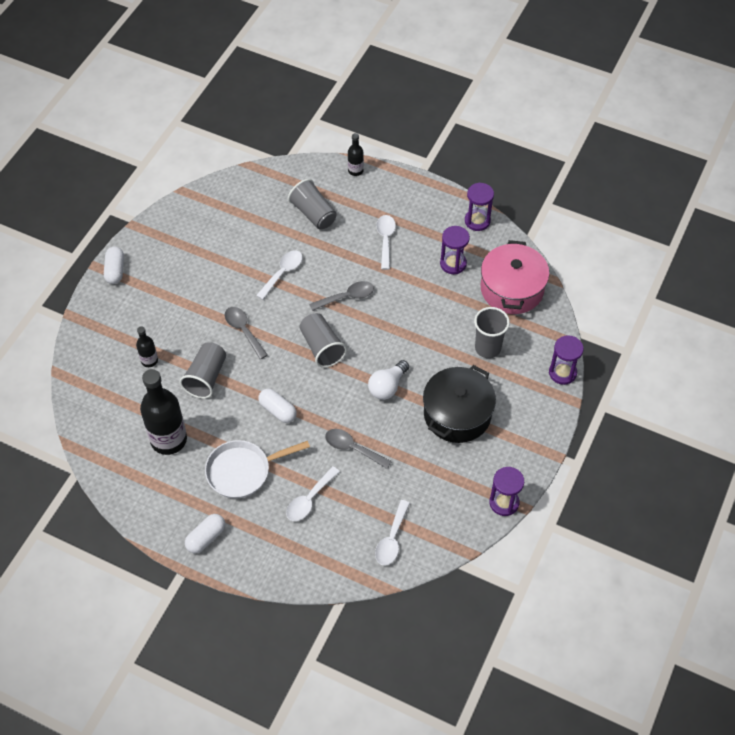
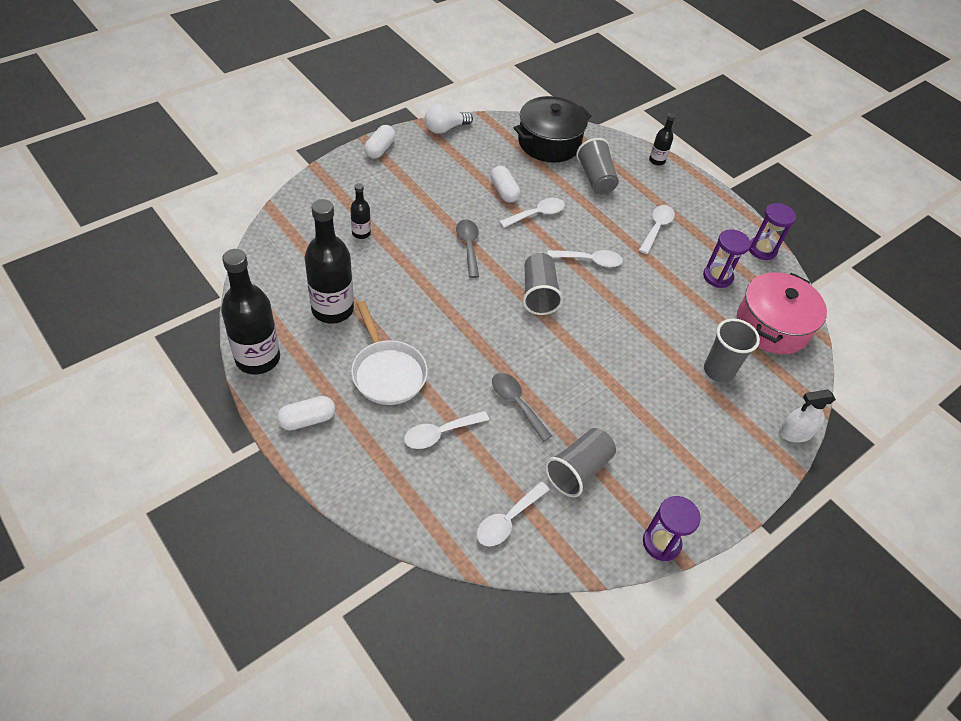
camera: 20 degrees right, 5 degrees down
(137, 509) = (258, 358): none -> black bottle
(206, 377) = (406, 270): grey cup -> grey cup (578, 470)
(243, 471) = (387, 372): white pan -> white pan turned 120 degrees counterclockwise
(278, 410) = (459, 331): white capsule -> white capsule (504, 191)
(347, 297) = (589, 260): grey spoon -> white spoon
(387, 386) = (588, 360): white light bulb -> white light bulb (445, 128)
(457, 414) = (651, 421): black pot -> black pot (549, 143)
(562, 373) = (795, 433): purple hourglass -> white spray bottle

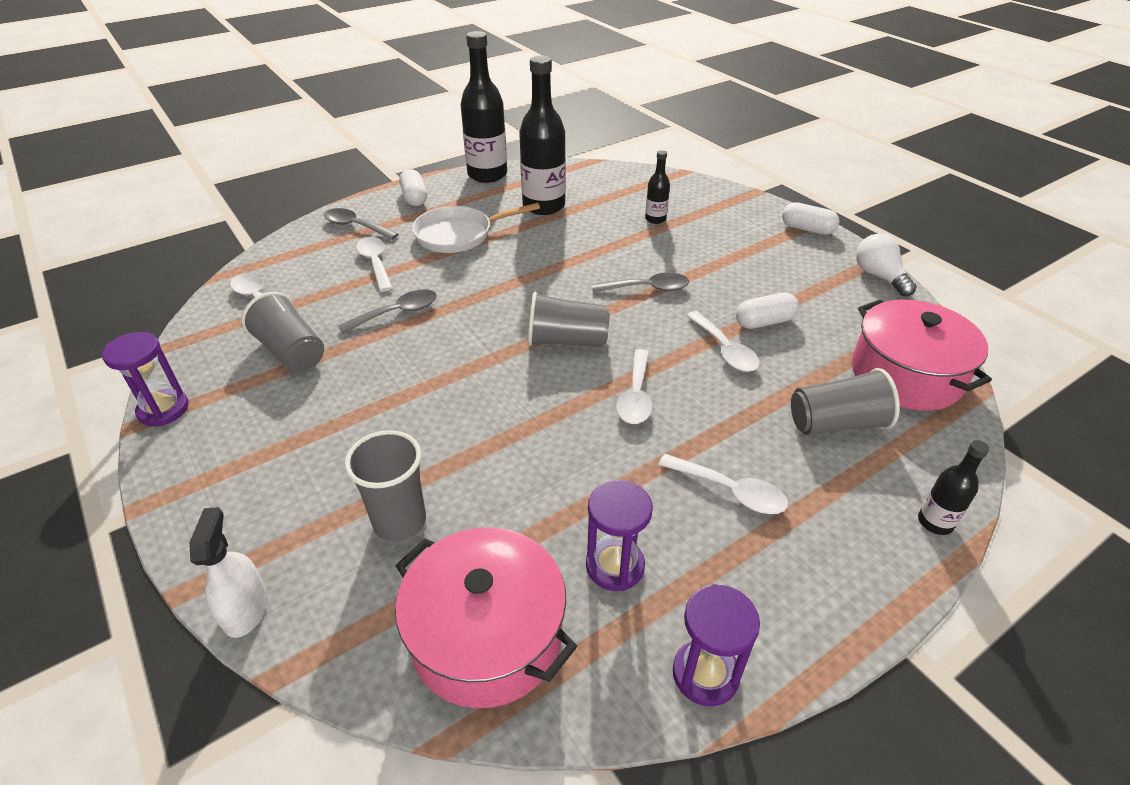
camera: 100 degrees right, 10 degrees down
(369, 465) = (355, 226): none -> grey spoon
(549, 143) = (906, 375): black pot -> pink pot

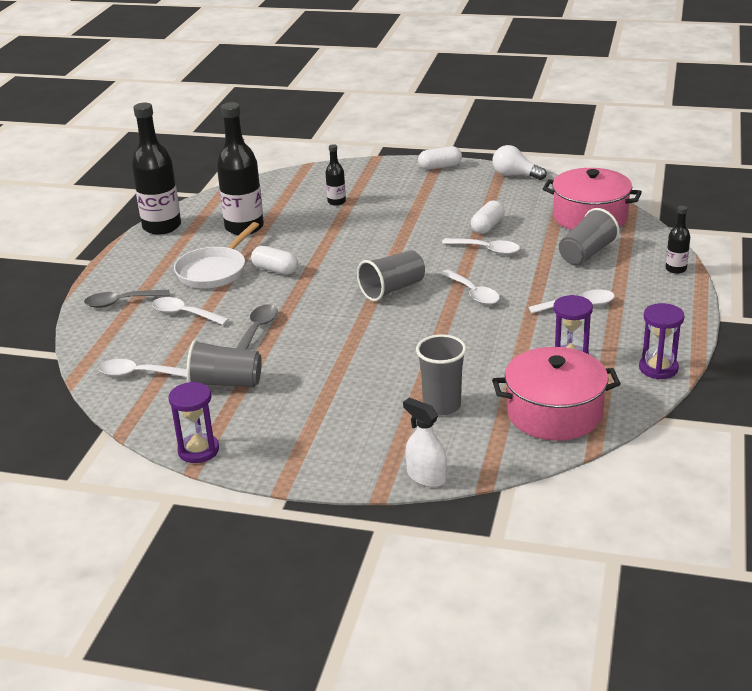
camera: 40 degrees left, 10 degrees down
(414, 198) = (132, 265): white capsule -> white capsule (275, 270)
(647, 288) = (395, 241): grey spoon -> none

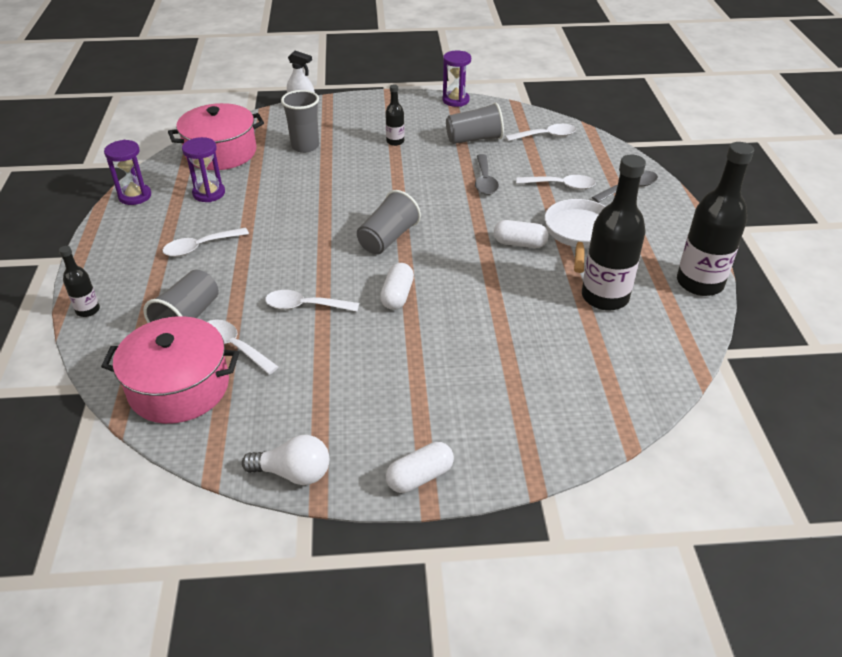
camera: 160 degrees right, 10 degrees up
(336, 202) = (527, 362): black bottle -> black bottle (395, 141)
(473, 293) = (306, 245): white spoon -> white spoon (235, 346)
(487, 226) = (312, 346): white capsule -> white capsule (397, 295)

